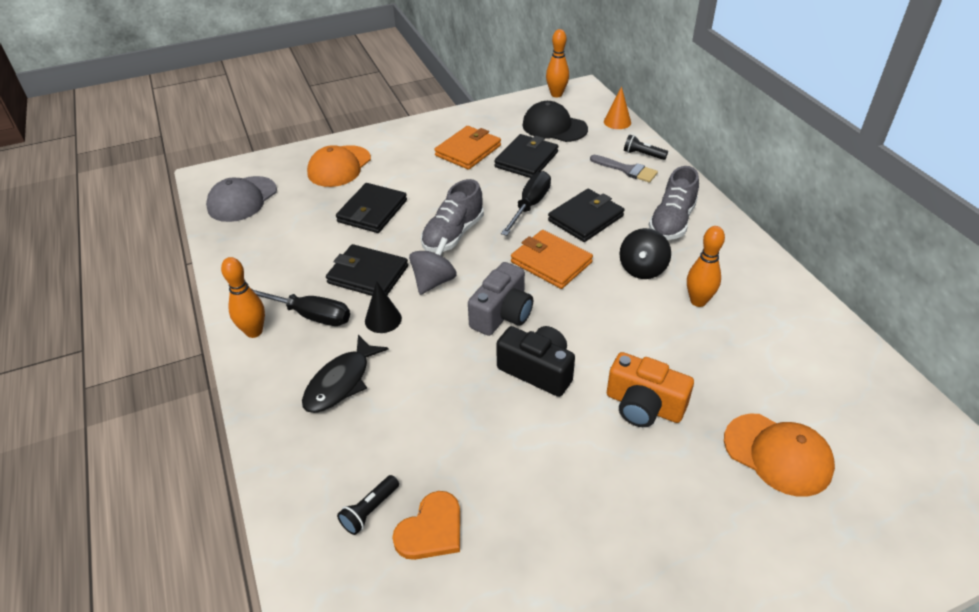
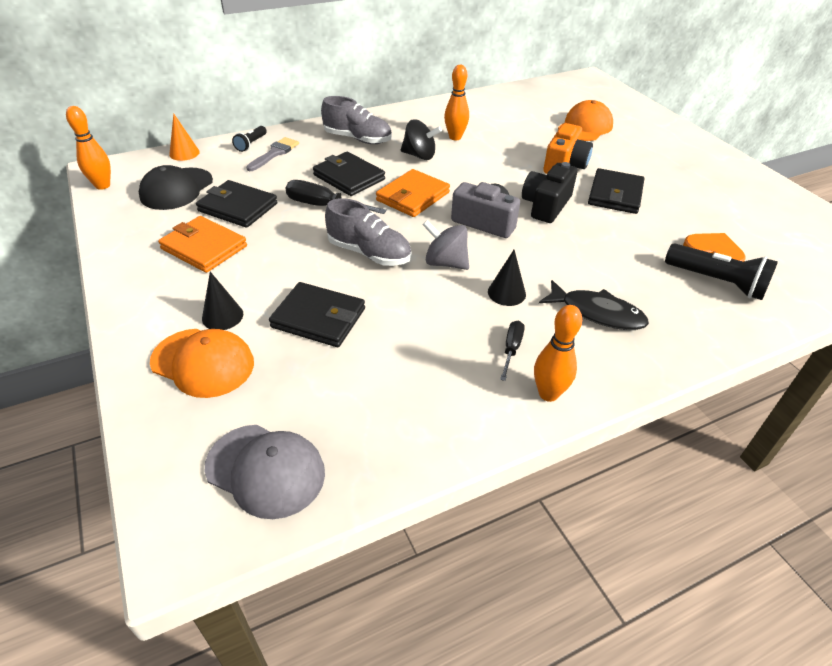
camera: 95 degrees left, 0 degrees up
(309, 315) = (511, 349): black screwdriver -> black screwdriver, size x0.58
(368, 275) = (439, 310): black wallet -> black wallet (615, 194)
(369, 510) = (717, 282): black flashlight -> black flashlight, size x1.79
(384, 168) = (222, 316): none -> black cone

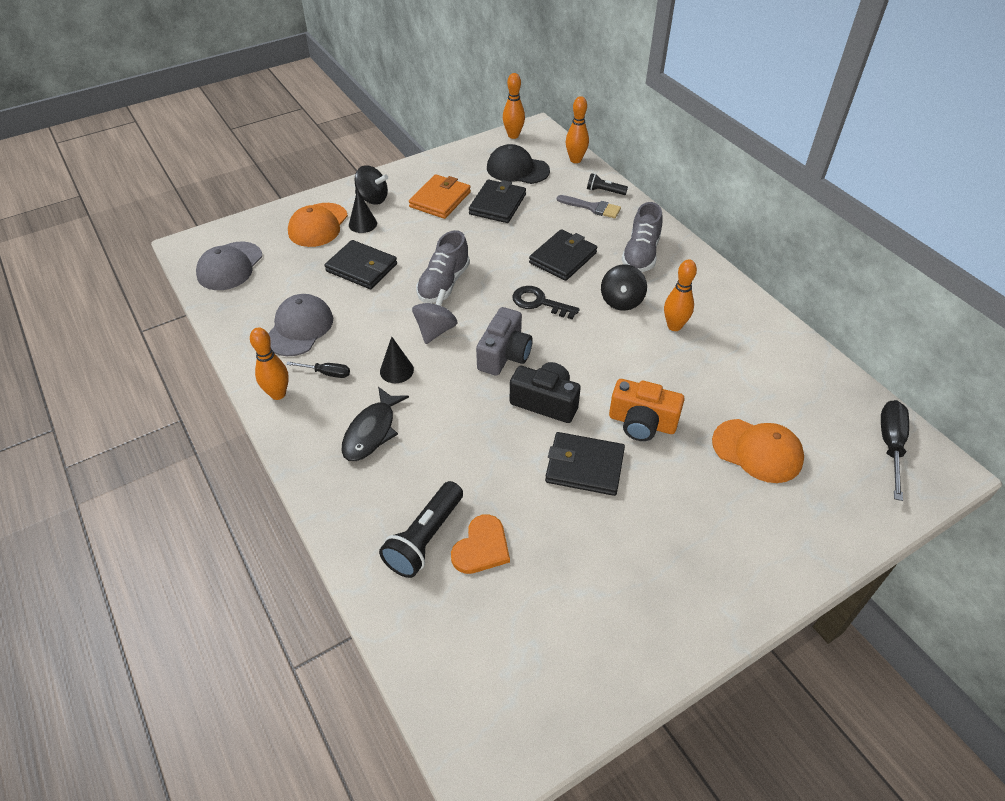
camera: 85 degrees right, 5 degrees up
(167, 306) = (372, 199): none -> black spinning top
(184, 153) = (575, 160): orange cone -> orange bowling pin
(318, 318) = (362, 267): black wallet -> black wallet turned 75 degrees counterclockwise
(324, 206) = (509, 249): black screwdriver -> black screwdriver (890, 445)
(413, 196) = (539, 302): orange wallet -> black key
(428, 377) = (299, 328): none -> grey cap

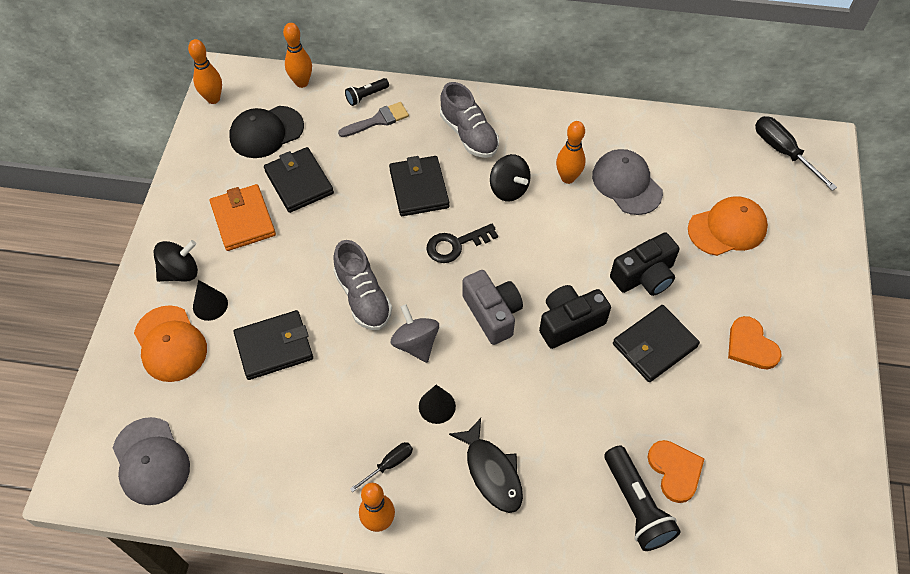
camera: 50 degrees left, 10 degrees up
(299, 328) = (307, 451): grey cap -> grey cap (626, 184)
(642, 423) = (644, 276): orange camera -> black camera
(659, 534) = (751, 345): none -> orange heart

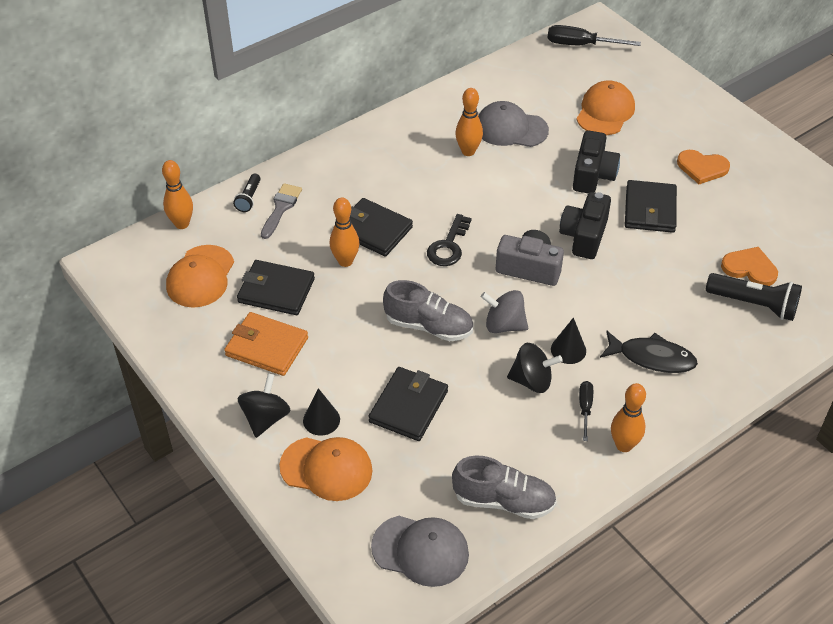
camera: 45 degrees left, 10 degrees down
(213, 99) = (119, 285): orange bowling pin -> orange bowling pin (345, 261)
(266, 132) = (200, 277): black cap -> orange cap
(469, 134) = (363, 171): grey shoe -> grey shoe (504, 501)
(508, 189) = (438, 186): black spinning top -> black spinning top (532, 381)

